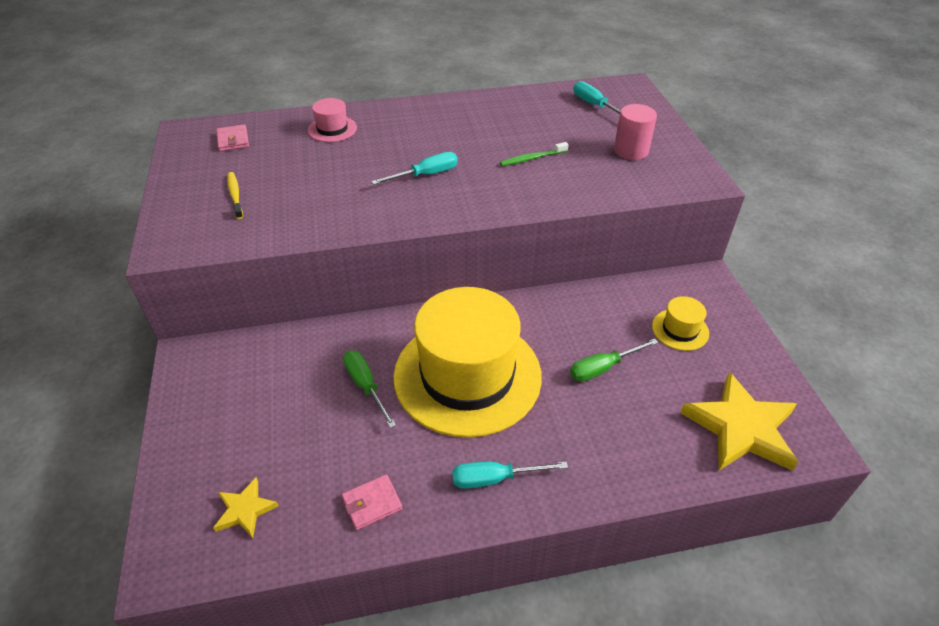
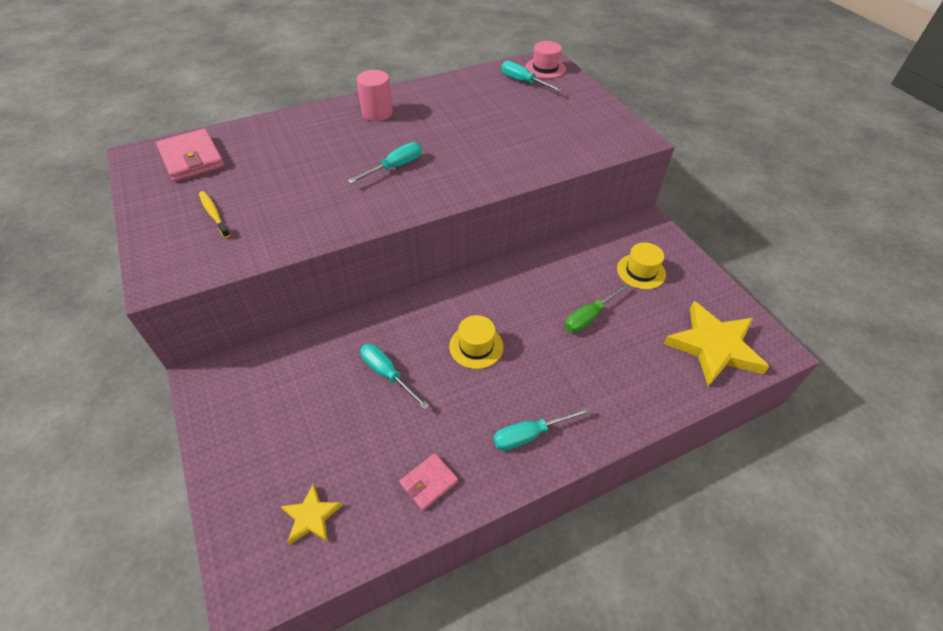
camera: 15 degrees left, 5 degrees up
(233, 140) = (192, 159): pink wallet -> pink wallet, size x1.73
(332, 129) = (289, 134): pink hat -> pink hat (545, 68)
(366, 386) = (387, 374): green screwdriver -> turquoise screwdriver
(467, 375) = (476, 346): yellow hat -> yellow hat, size x0.40
(532, 158) = (486, 138): green toothbrush -> none
(631, 151) = (568, 119): pink cylinder -> pink cylinder (377, 113)

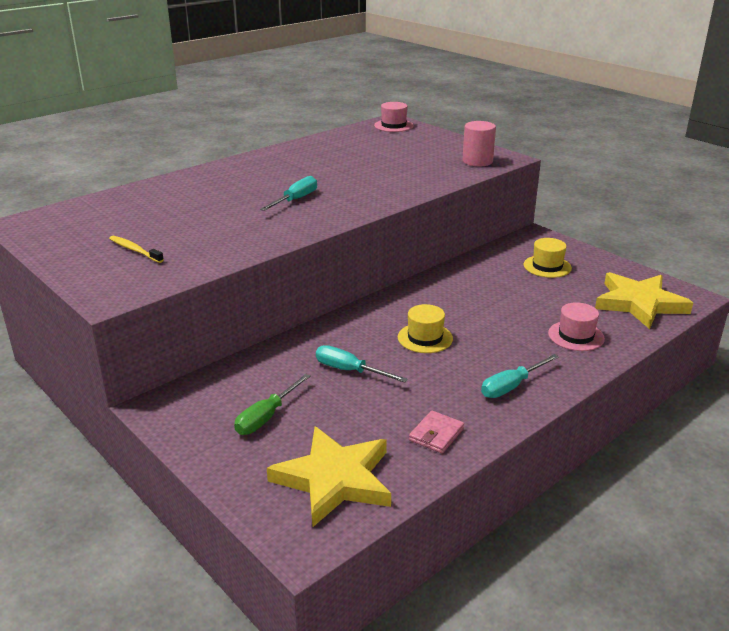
camera: 15 degrees left, 20 degrees down
(192, 159) = (81, 218): pink wallet -> none
(311, 517) = (334, 479): yellow star -> yellow star, size x2.00
(377, 113) = (252, 169): pink cylinder -> pink cylinder (477, 161)
(523, 82) = (379, 136): turquoise screwdriver -> none
(589, 317) = (519, 302): green screwdriver -> green screwdriver (267, 417)
(626, 379) = (576, 336): none -> pink hat

